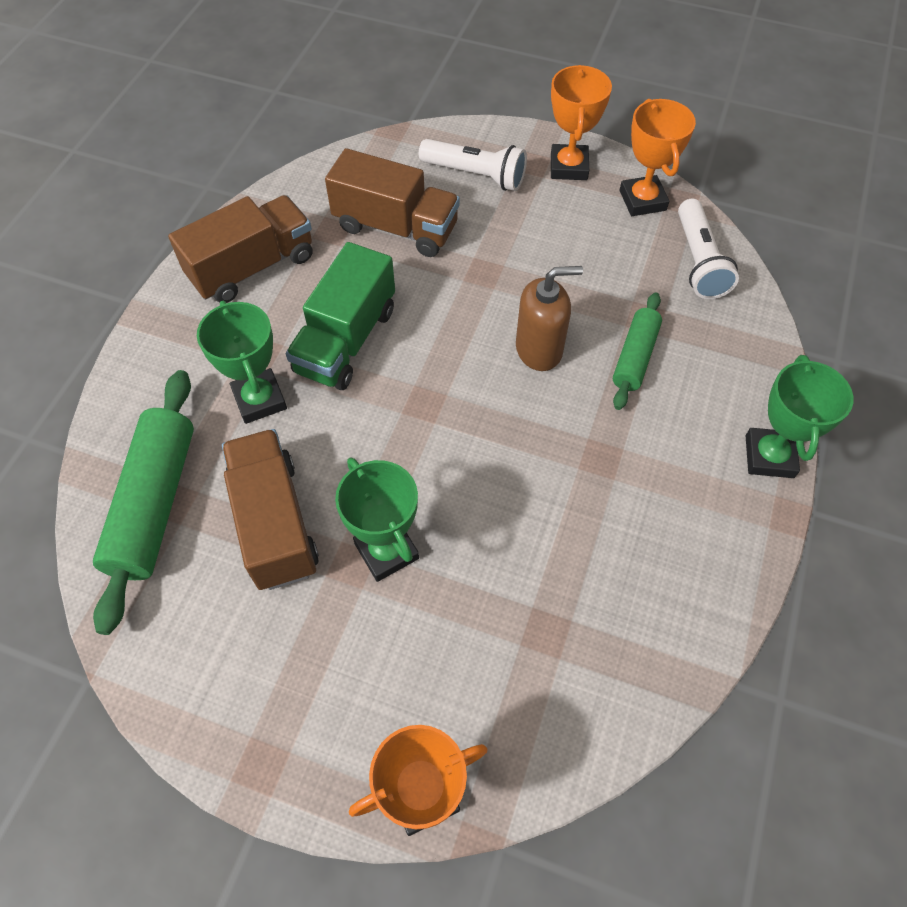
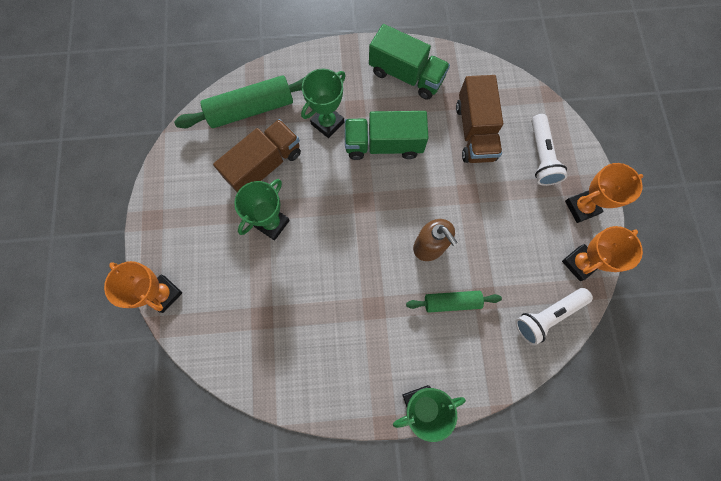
camera: 65 degrees right, 15 degrees up
(252, 267) = (406, 75): brown truck -> green truck

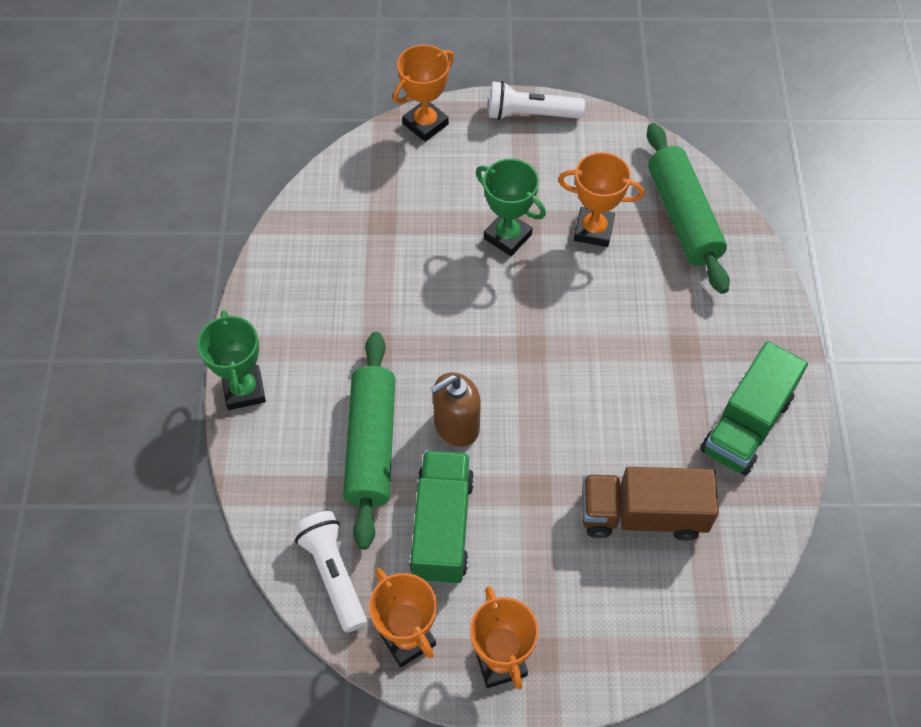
camera: 95 degrees right, 15 degrees down
(264, 165) = (593, 230): brown truck -> orange trophy
(327, 123) = (660, 309): green trophy -> none
(384, 145) = (622, 381): green truck -> green truck (442, 527)
(451, 302) = (371, 445): green rolling pin -> green rolling pin, size x1.72
(541, 156) = (595, 613): white flashlight -> white flashlight (530, 114)

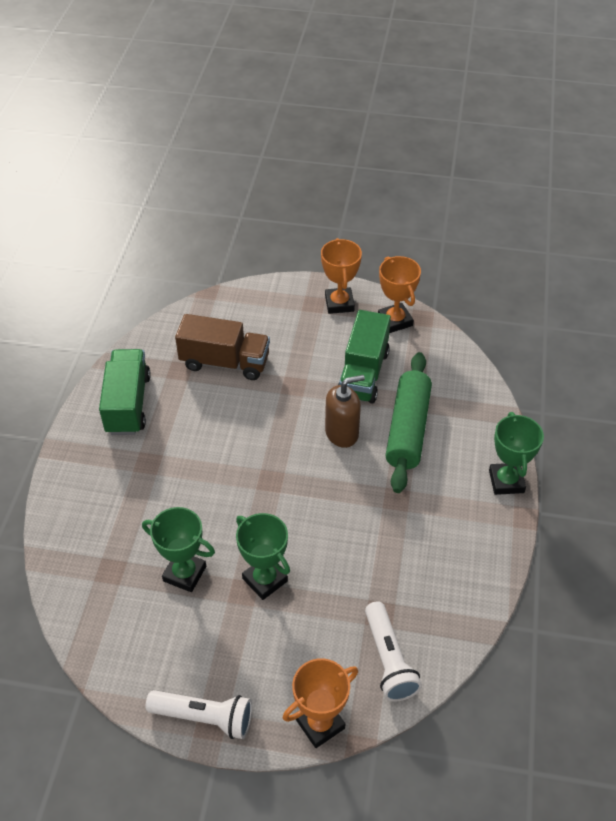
camera: 170 degrees left, 10 degrees down
(333, 573) = (440, 358): white flashlight -> white flashlight (388, 660)
(593, 230) = (184, 573): orange trophy -> green trophy
(683, 217) = (98, 574): green rolling pin -> none
(746, 424) = (128, 404): green truck -> green truck turned 45 degrees counterclockwise

